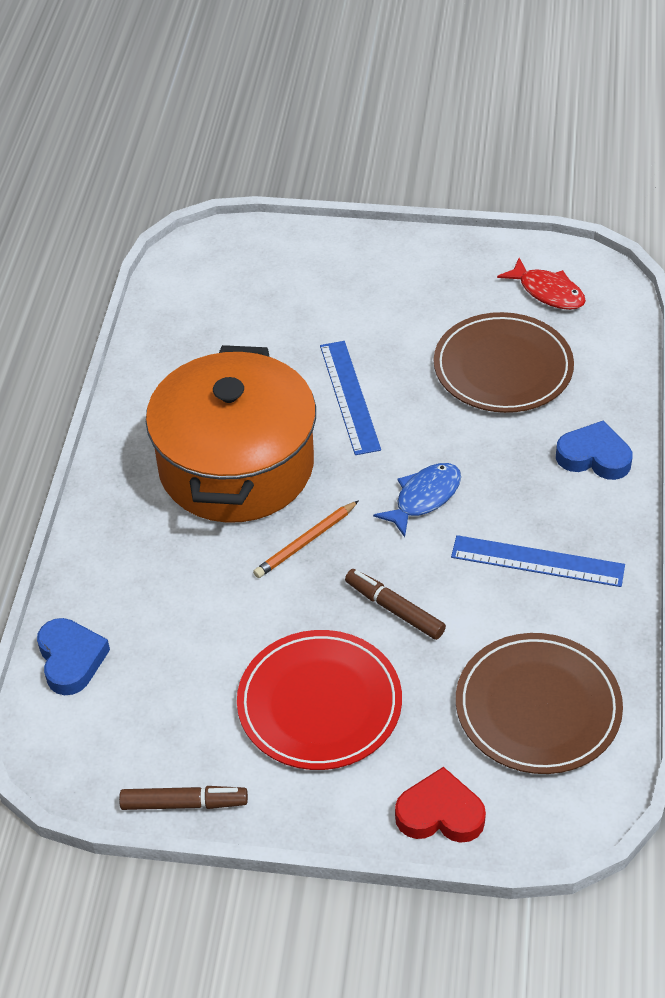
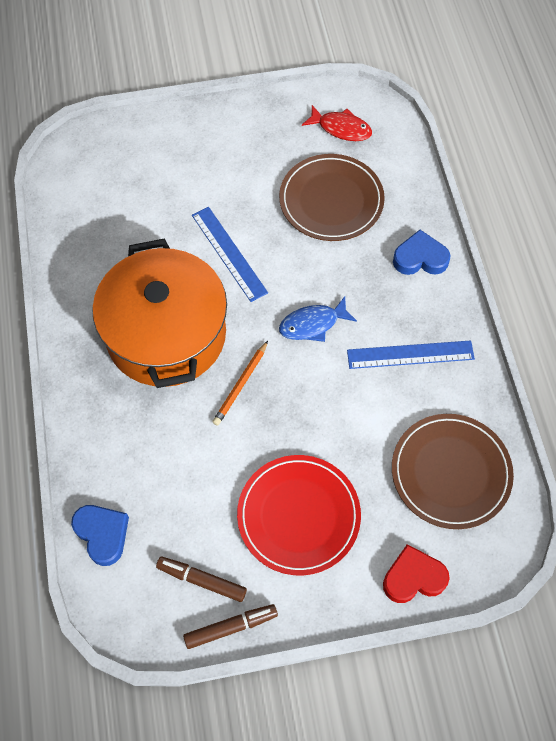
camera: 20 degrees left, 15 degrees up
(394, 609) = (324, 422): brown marker -> brown marker (202, 580)
(424, 498) = (313, 324): blue fish -> blue fish turned 135 degrees counterclockwise

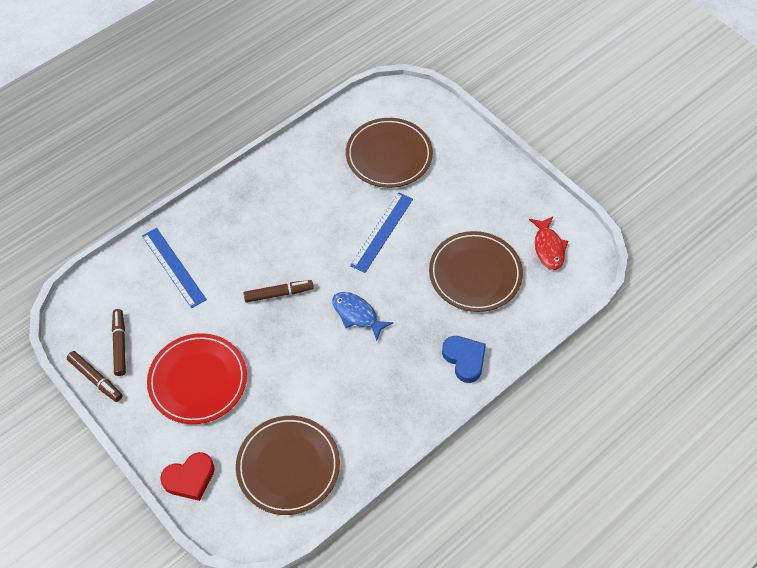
camera: 60 degrees right, 5 degrees down
(102, 534) = (123, 271): blue heart -> none
(139, 200) = (389, 155): none -> brown plate
(166, 335) = (290, 229): orange pot -> none
(241, 385) = (279, 294): orange pencil -> brown marker
(410, 354) = (372, 392): blue ruler -> blue ruler (173, 267)
(413, 577) = (190, 478): red heart -> red heart turned 105 degrees clockwise

